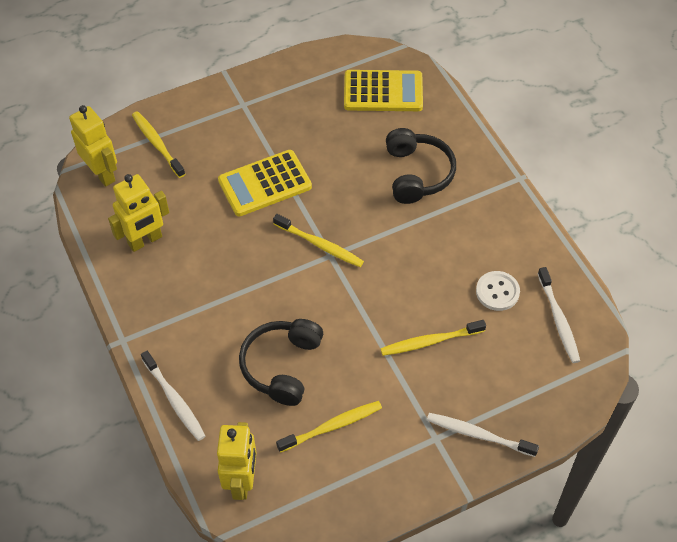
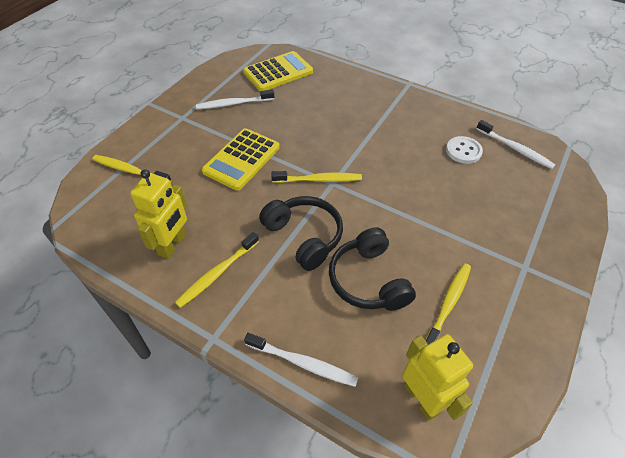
camera: 35 degrees left, 5 degrees down
(102, 174) = (94, 212): yellow robot -> none
(417, 174) = (344, 107): black headphones -> black headphones (304, 236)
(430, 341) = (454, 203): yellow toothbrush -> yellow toothbrush (217, 273)
(479, 435) = (548, 247): white toothbrush -> white toothbrush (234, 104)

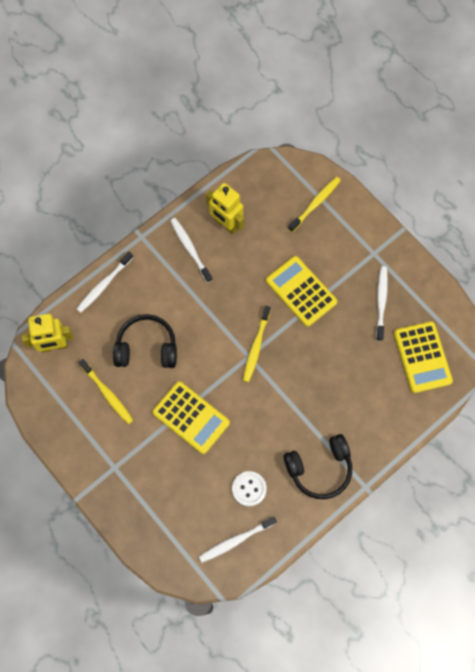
camera: 110 degrees right, 20 degrees up
(217, 273) = (190, 249): yellow toothbrush -> white toothbrush
(304, 236) = (201, 316): black headphones -> black headphones (320, 469)
(425, 213) = (191, 417): none -> yellow calculator

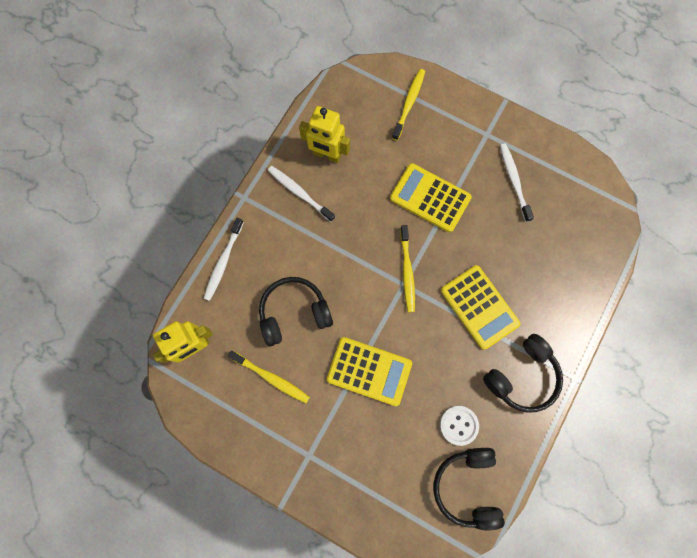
camera: 20 degrees left, 5 degrees up
(236, 540) = (467, 486): white toothbrush -> black headphones
(422, 357) = (577, 223): yellow calculator -> yellow calculator (479, 307)

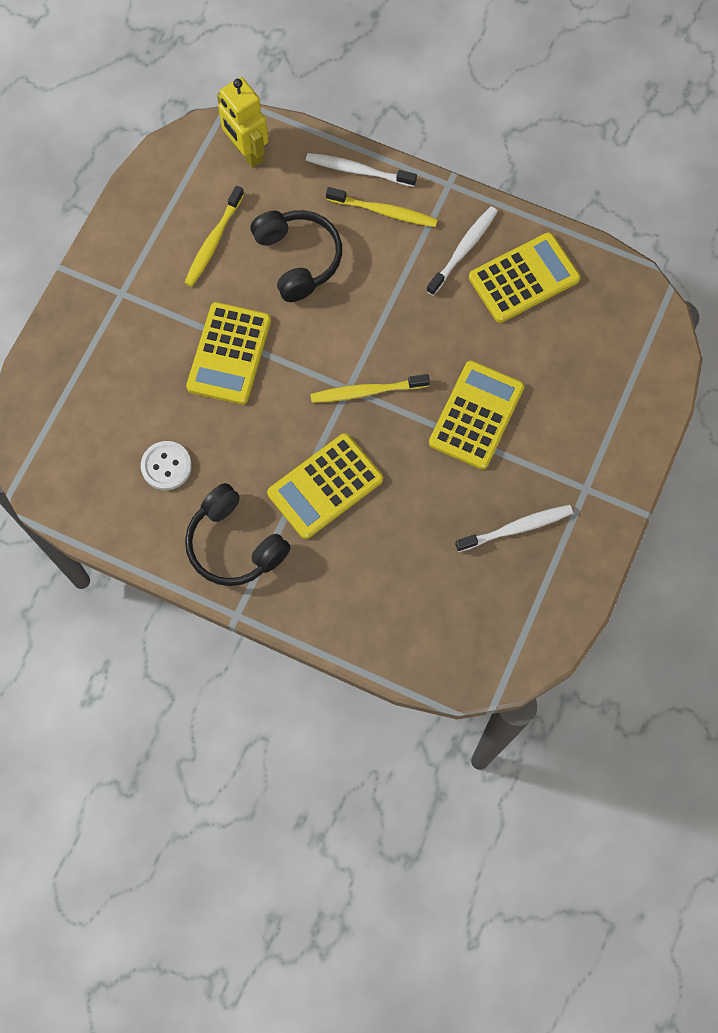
camera: 85 degrees right, 5 degrees down
(327, 155) = (524, 278): yellow robot -> yellow calculator
(409, 104) = (618, 379): yellow toothbrush -> yellow toothbrush (383, 211)
(467, 486) = (91, 479): black headphones -> none

